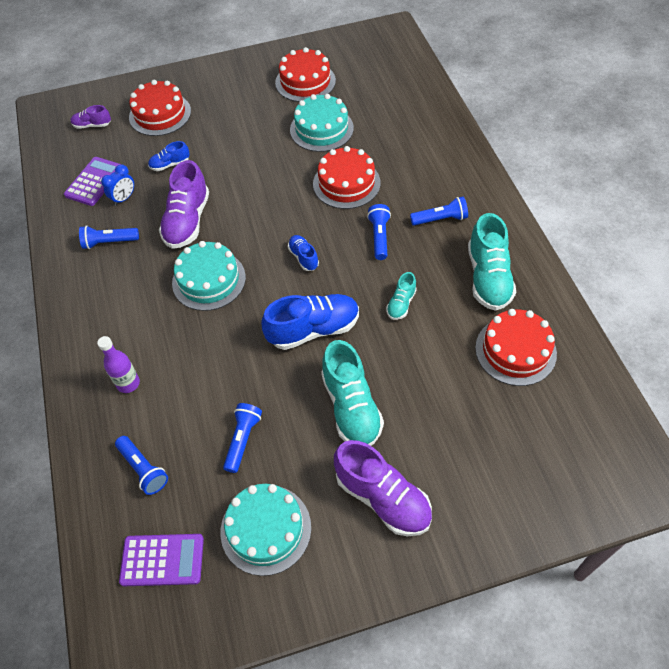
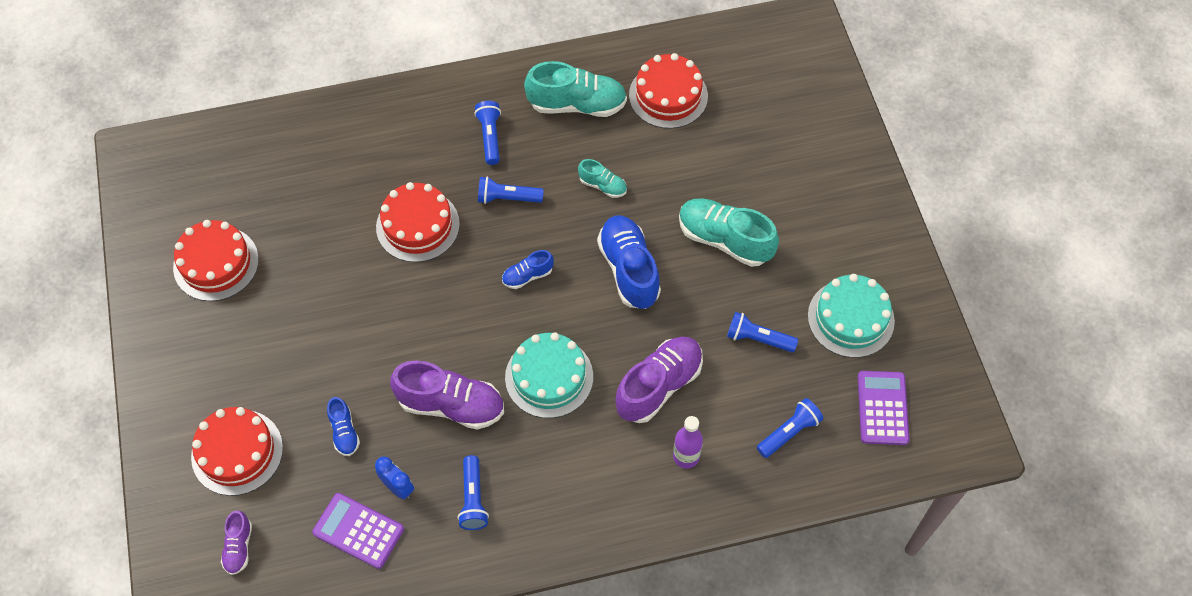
camera: 90 degrees left, 5 degrees up
(321, 129) = (315, 248): turquoise cake -> none
(351, 407) = (724, 240): turquoise shoe -> turquoise shoe turned 135 degrees counterclockwise
(383, 498) = (819, 220): purple shoe -> purple shoe (659, 386)

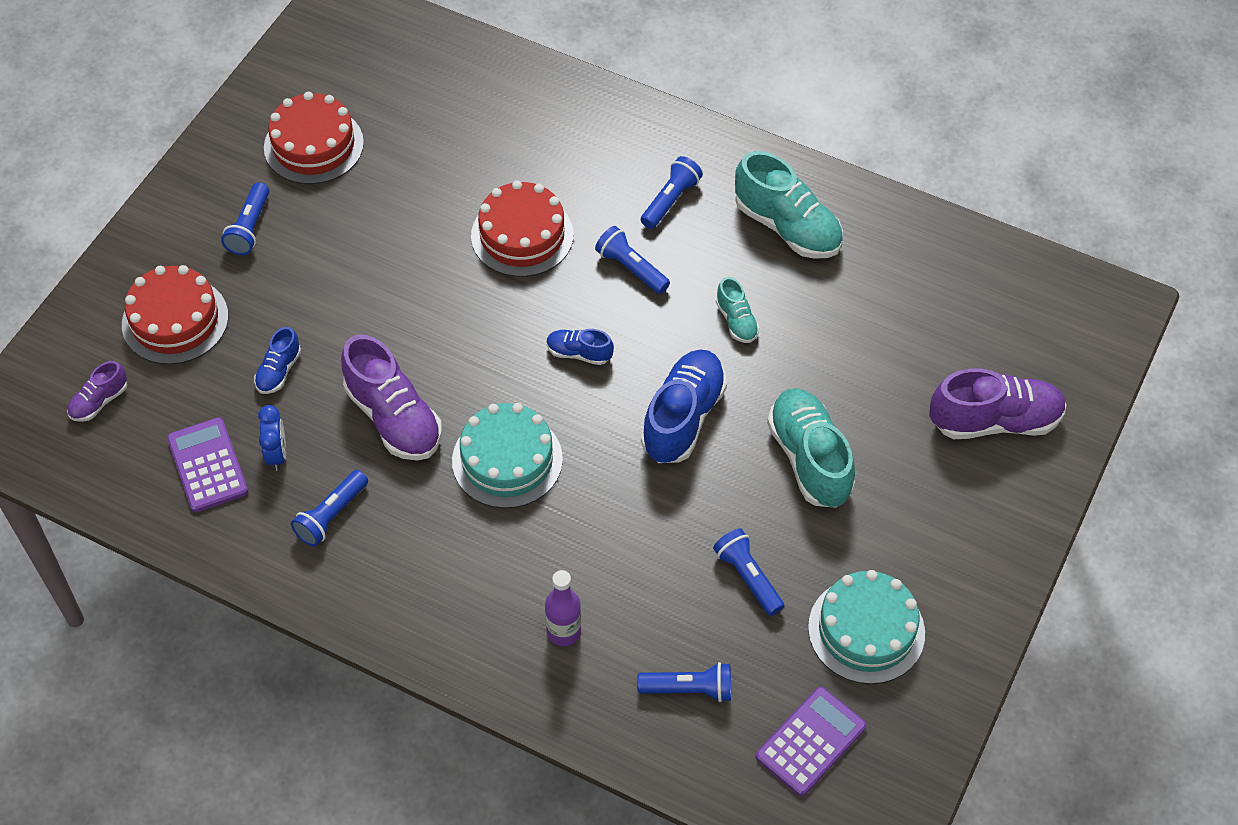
camera: 40 degrees right, 5 degrees down
(226, 351) = (249, 227): none -> blue flashlight
(659, 386) = (603, 547): purple shoe -> purple shoe (994, 421)
(668, 95) = (891, 280): red cake -> none

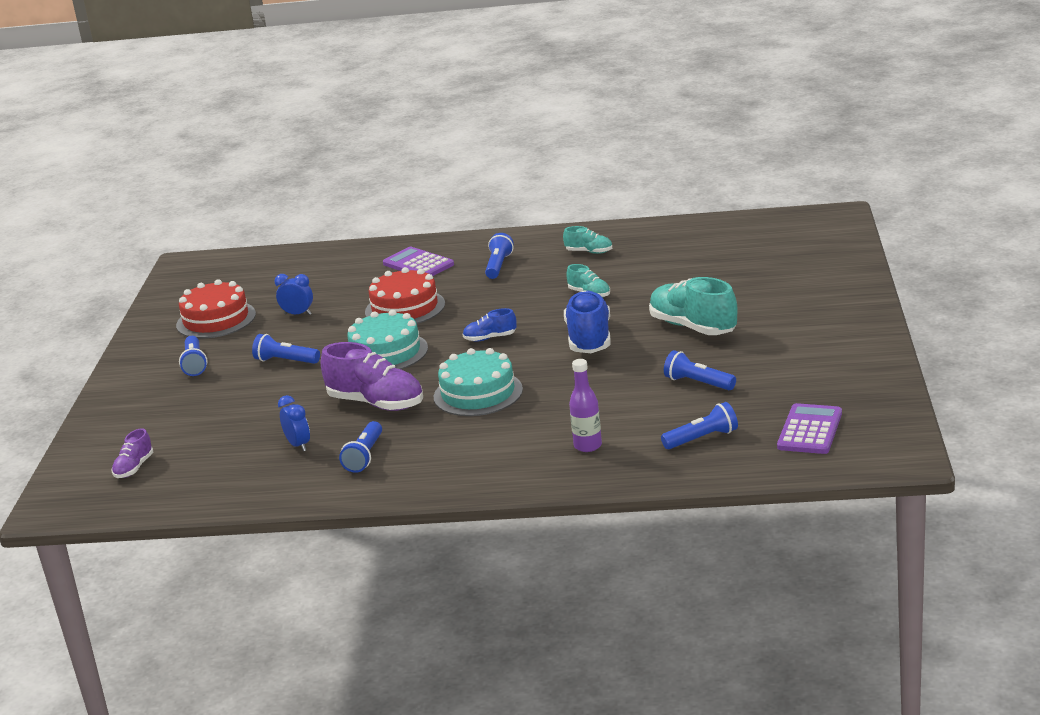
camera: 20 degrees left, 30 degrees down
(175, 320) = (167, 417): red cake -> none
(207, 465) = (247, 467): purple calculator -> purple calculator (418, 264)
(279, 371) = (269, 412): blue shoe -> none
(403, 183) = (298, 314): none -> blue clock
(631, 268) = (496, 297): blue flashlight -> blue flashlight (286, 361)
(787, 227) = (589, 252): turquoise shoe -> turquoise shoe, size x0.51
(866, 630) = (801, 376): turquoise cake -> turquoise cake (386, 353)
(994, 421) = (801, 277): purple shoe -> none

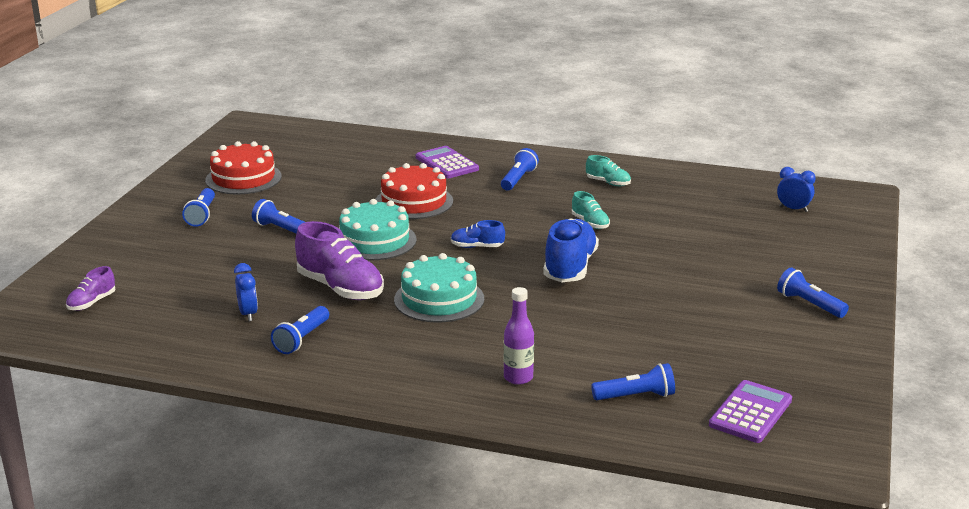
camera: 10 degrees right, 0 degrees up
(298, 314) = (316, 188): blue clock -> blue clock (793, 209)
(693, 327) = (675, 277): turquoise shoe -> none
(698, 383) = (656, 336): blue flashlight -> blue flashlight (809, 304)

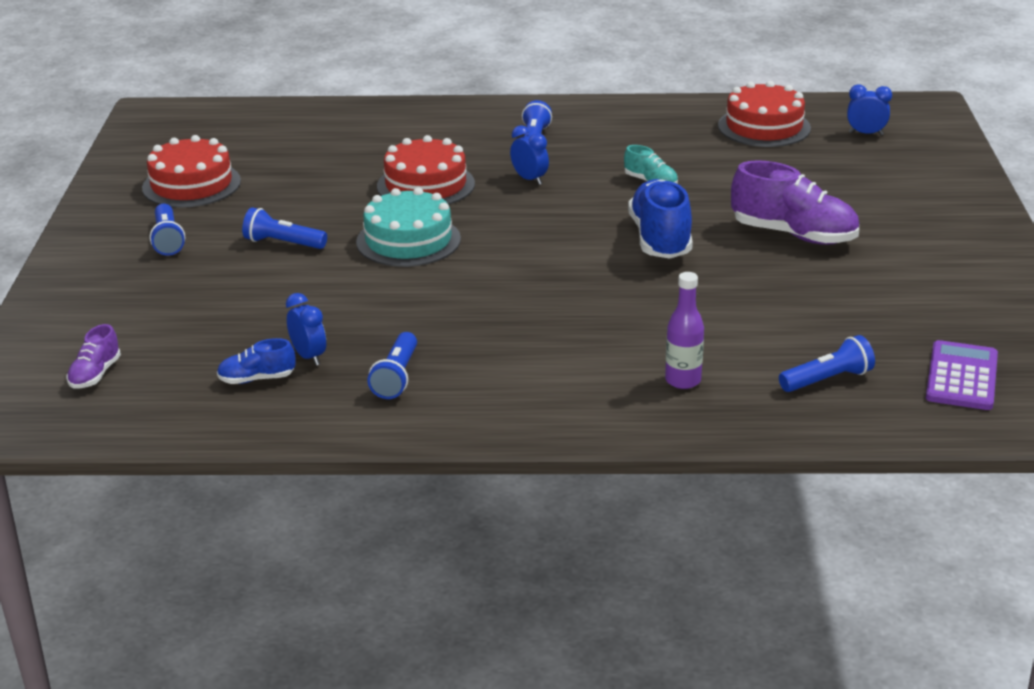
camera: 15 degrees left, 5 degrees up
(340, 288) = (403, 306): purple shoe -> purple shoe (794, 235)
(439, 299) = (531, 301): turquoise cake -> none
(446, 163) = (436, 132): purple calculator -> none
(477, 247) = (536, 230): blue shoe -> blue shoe (257, 379)
(496, 208) = (529, 179): none -> blue clock
(608, 183) = (641, 130): turquoise shoe -> none
(710, 193) = (764, 127): none -> red cake
(809, 304) = (949, 242): blue flashlight -> none

